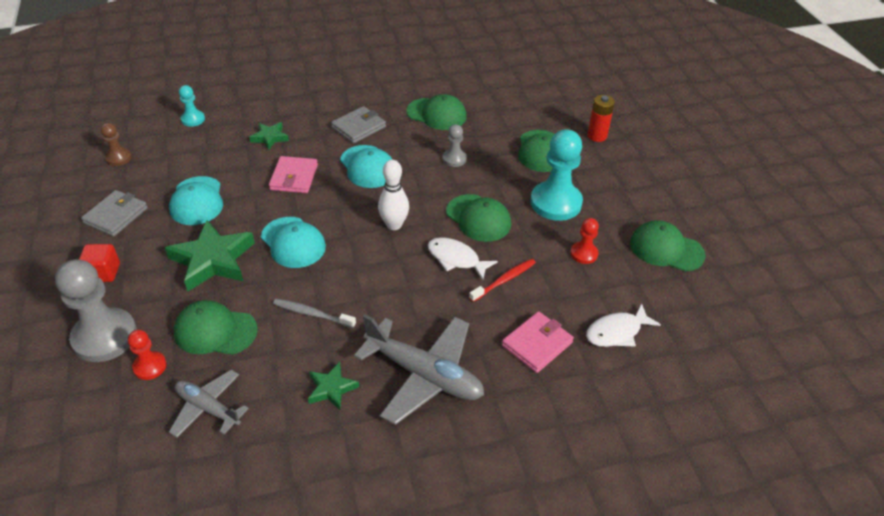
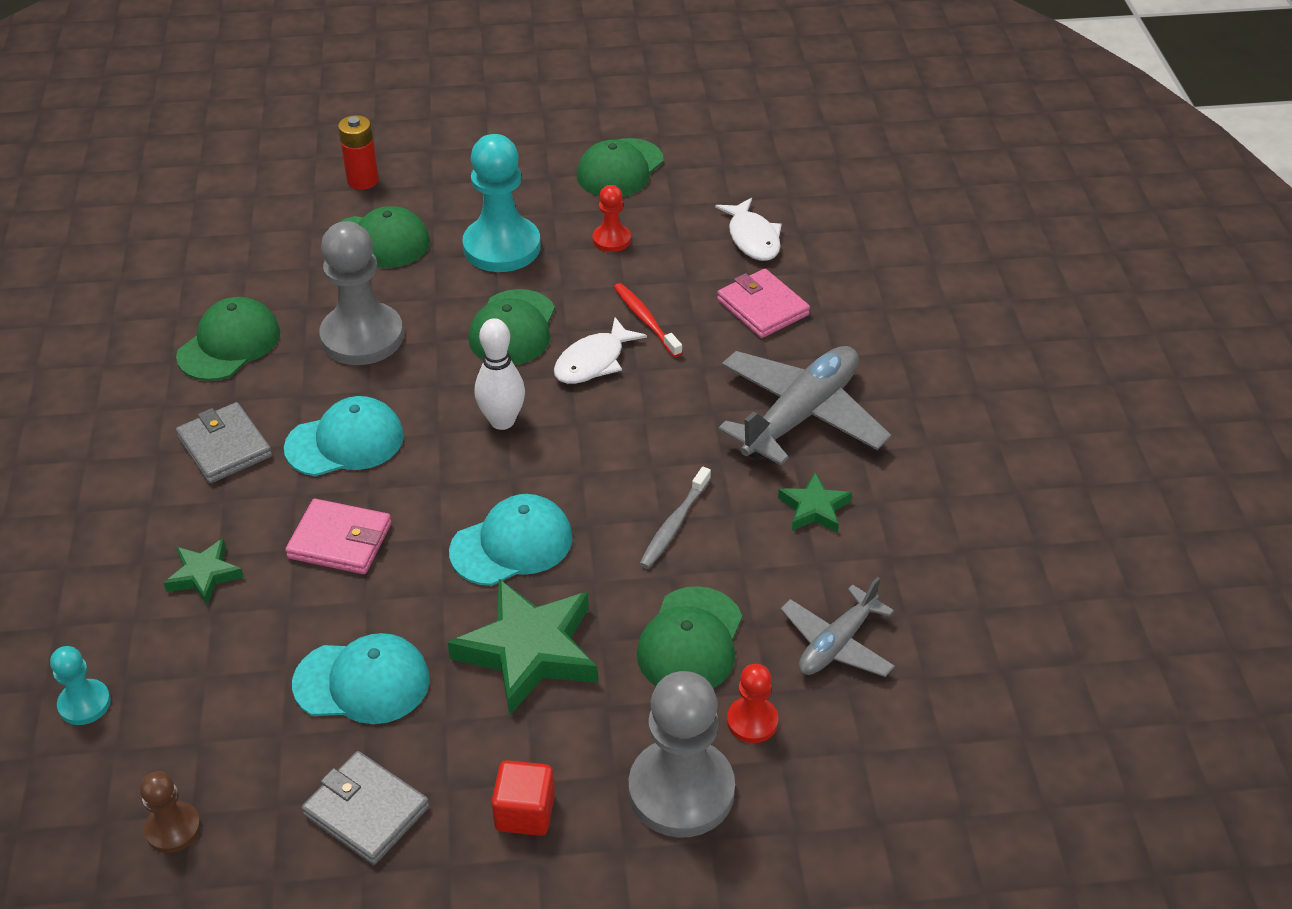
camera: 80 degrees left, 0 degrees up
(454, 159) = (362, 337): grey pawn -> grey pawn, size x2.00
(478, 218) = (513, 328): green cap -> green cap turned 135 degrees clockwise

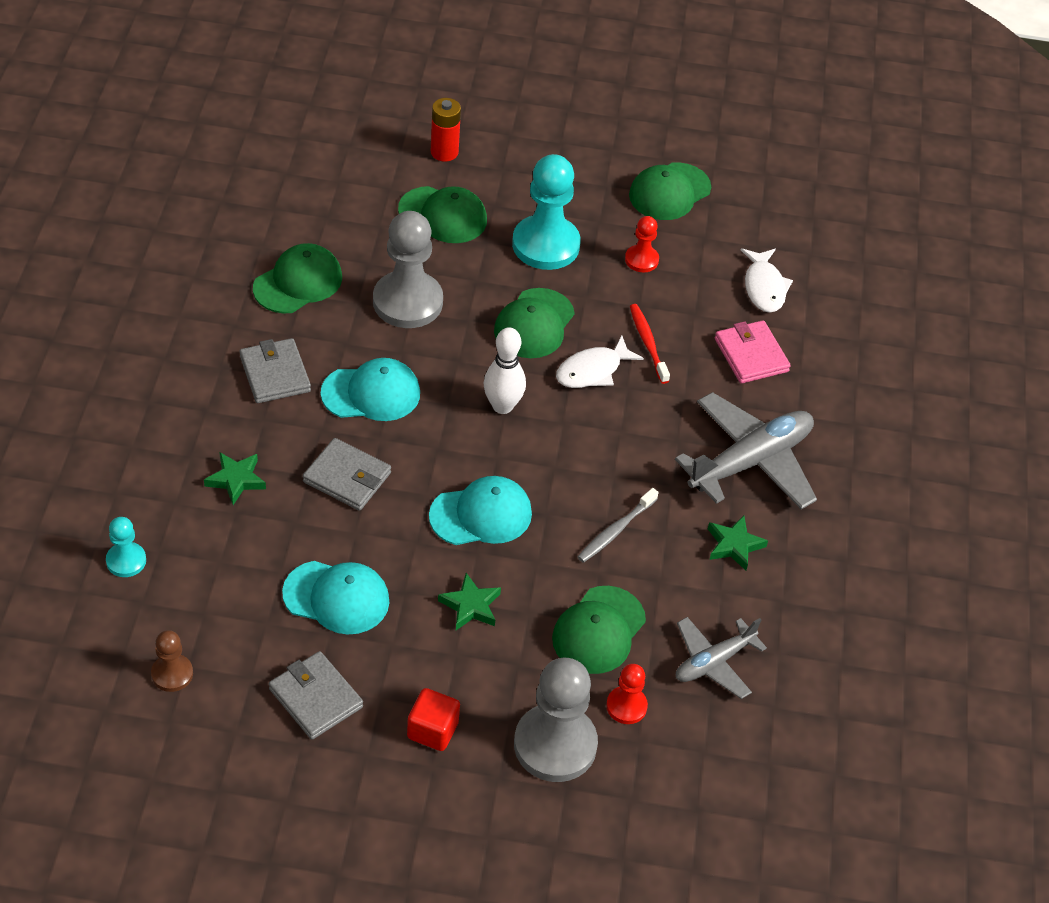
camera: 10 degrees right, 5 degrees up
(340, 540) = (347, 477): pink wallet -> grey wallet
(529, 651) = (470, 606): green star -> green star, size x0.53

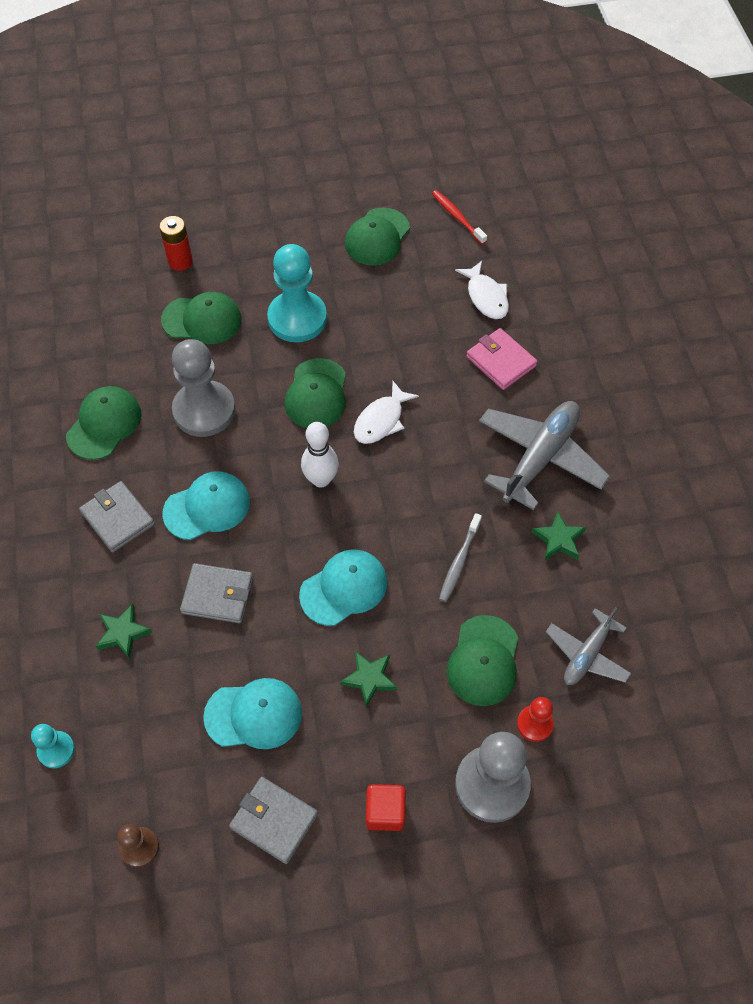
camera: 15 degrees left, 10 degrees up
(641, 260) = (379, 305): red pawn -> none
(648, 343) = (415, 379): red toothbrush -> red toothbrush (457, 217)

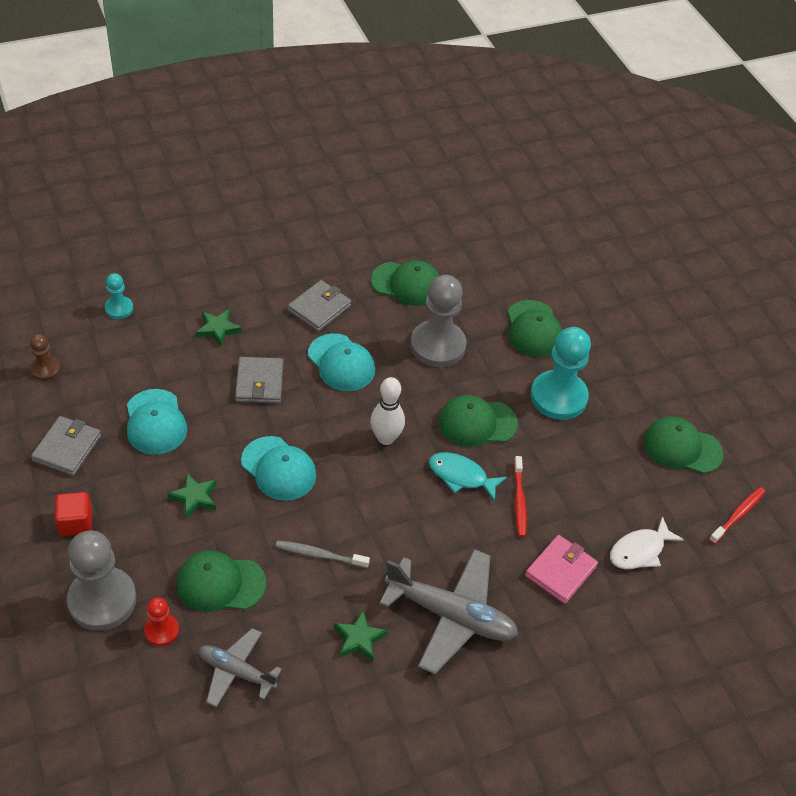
camera: 75 degrees right, 10 degrees down
(180, 261) = (593, 304): red battery -> none
(381, 420) = (461, 476): white fish -> turquoise fish
(418, 377) = (519, 501): none -> red toothbrush

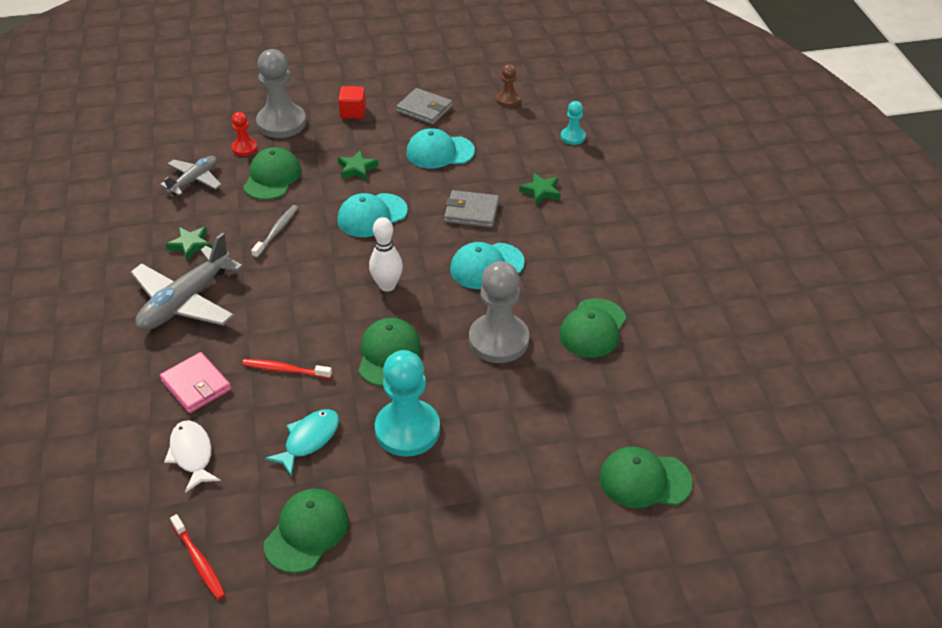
camera: 105 degrees right, 5 degrees down
(319, 308) = (562, 258): grey wallet -> none
(461, 476) = (327, 332): turquoise fish -> turquoise fish (309, 440)
(534, 329) = (512, 428): green cap -> green cap (644, 480)

